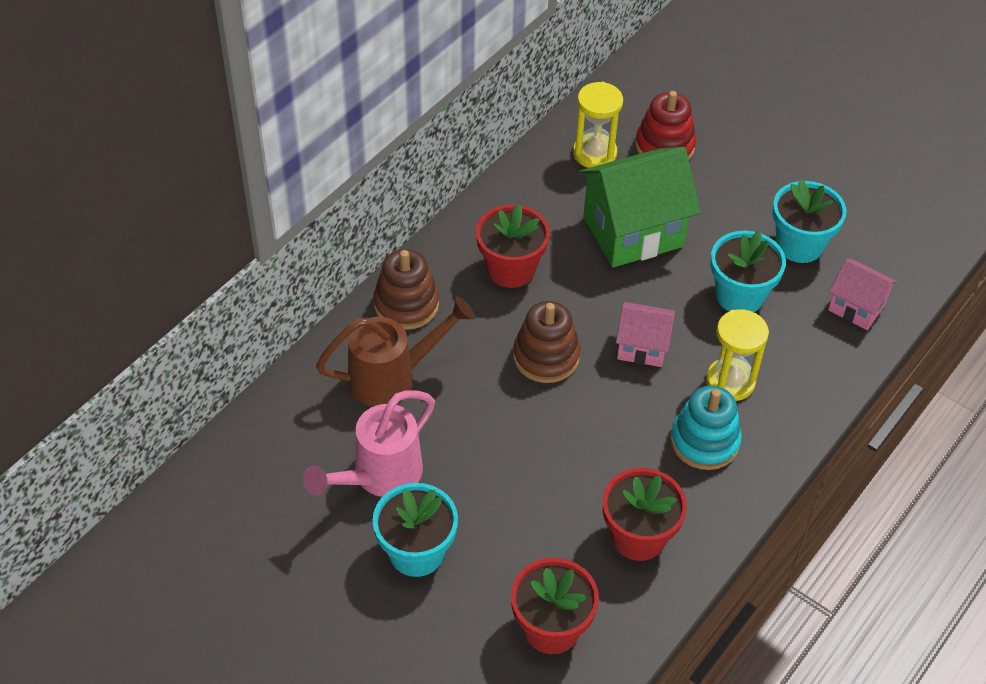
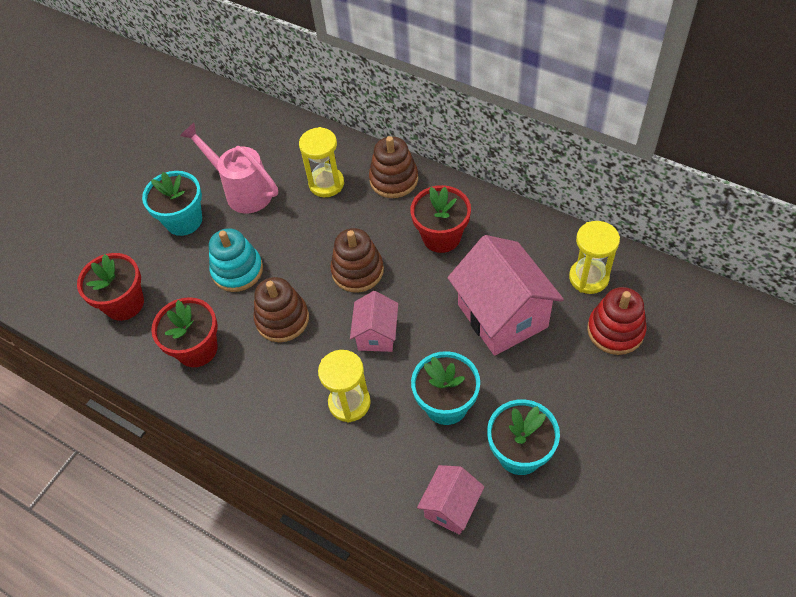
camera: 90 degrees right, 5 degrees up
(393, 377) = (326, 184): brown watering can -> yellow hourglass
(606, 440) = (282, 319): none -> brown stacking toy
(633, 232) = (502, 316): green house -> pink house
(704, 441) = (286, 387): turquoise stacking toy -> turquoise stacking toy (237, 270)

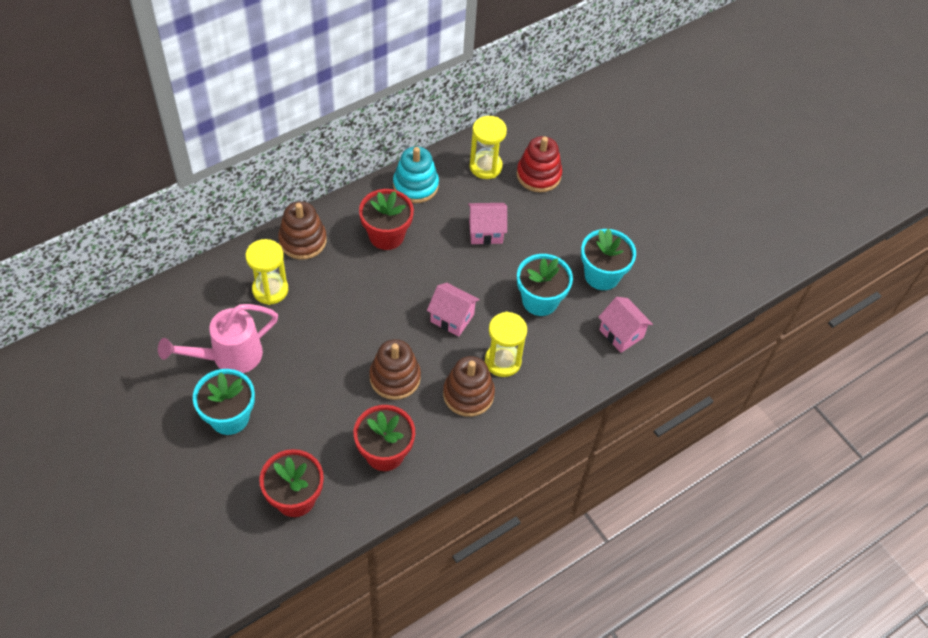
camera: 75 degrees left, 0 degrees up
(237, 270) = (320, 393): turquoise stacking toy -> turquoise stacking toy (415, 185)
(357, 271) = (381, 305): brown stacking toy -> brown stacking toy (468, 394)
(502, 316) = (486, 232): pink house -> pink house, size x0.54

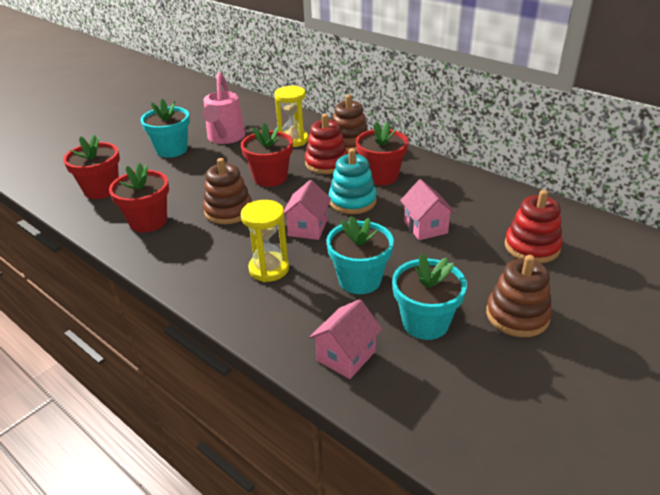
camera: 80 degrees right, 20 degrees down
(228, 357) = (225, 138): pink watering can -> pink watering can turned 135 degrees counterclockwise
(339, 273) = (326, 163): none -> red stacking toy
(345, 329) = (270, 178): none -> red flower pot
(415, 185) = (449, 179): turquoise stacking toy -> turquoise stacking toy (352, 201)
(468, 394) = (222, 255): brown stacking toy -> brown stacking toy (517, 315)
(485, 166) = (509, 211): yellow hourglass -> none

